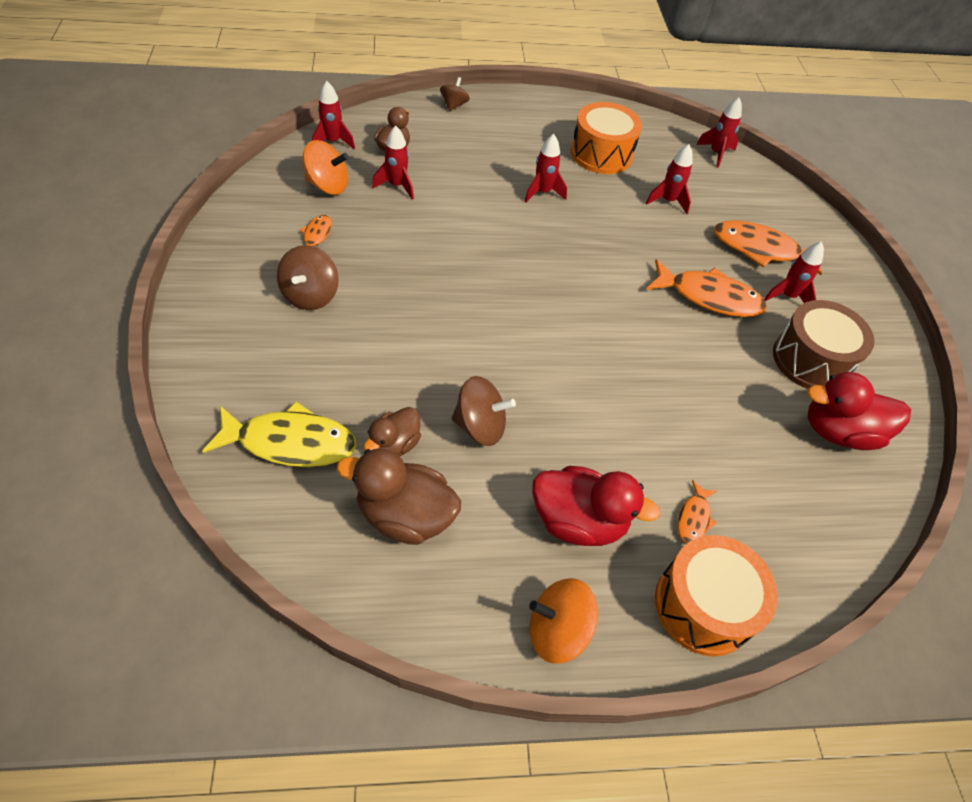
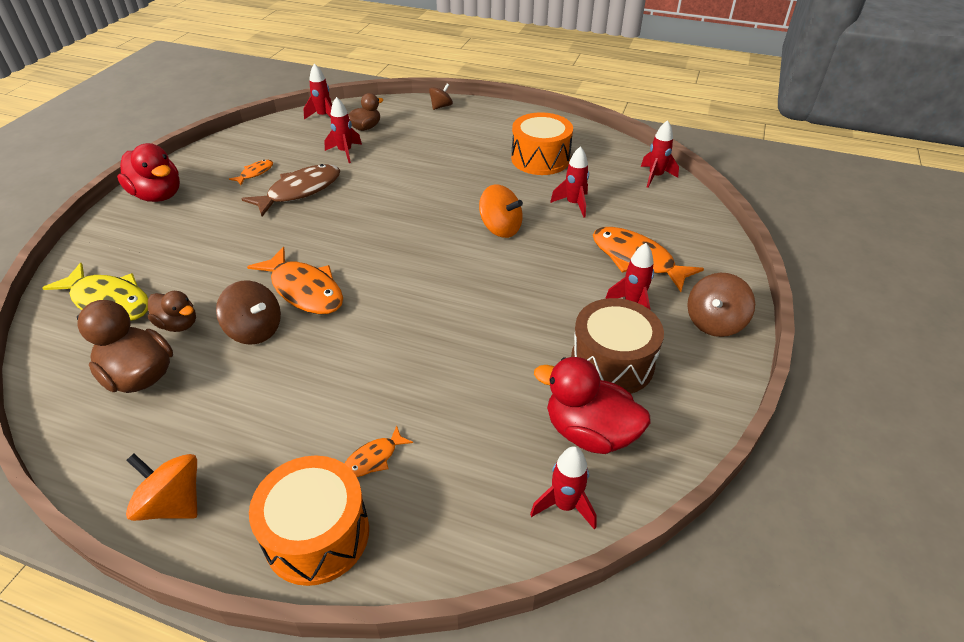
camera: 30 degrees right, 10 degrees down
(310, 295) = (214, 210): brown spinning top -> brown spinning top (714, 322)
(327, 185) = (293, 143): orange spinning top -> orange spinning top (500, 228)
(388, 247) = (300, 191): none -> brown fish
(394, 445) = (178, 324): brown duck -> brown duck turned 120 degrees counterclockwise
(542, 192) = (461, 177): red rocket -> red rocket (565, 505)
(578, 521) = (269, 425): red duck -> red duck (158, 195)
(709, 297) = (549, 286): orange fish -> orange fish (304, 290)

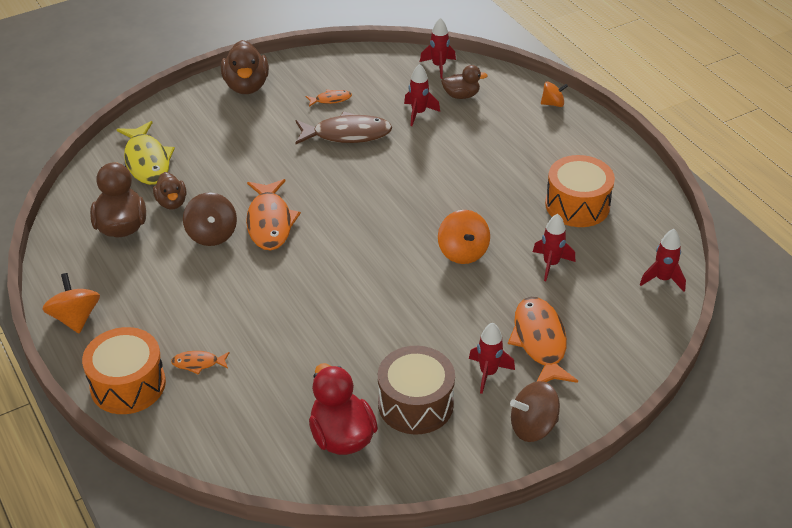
camera: 40 degrees right, 0 degrees up
(158, 195) = (246, 86): red duck -> brown duck
(441, 106) = (553, 103): brown spinning top -> orange spinning top
(565, 505) = (274, 465): red rocket -> none

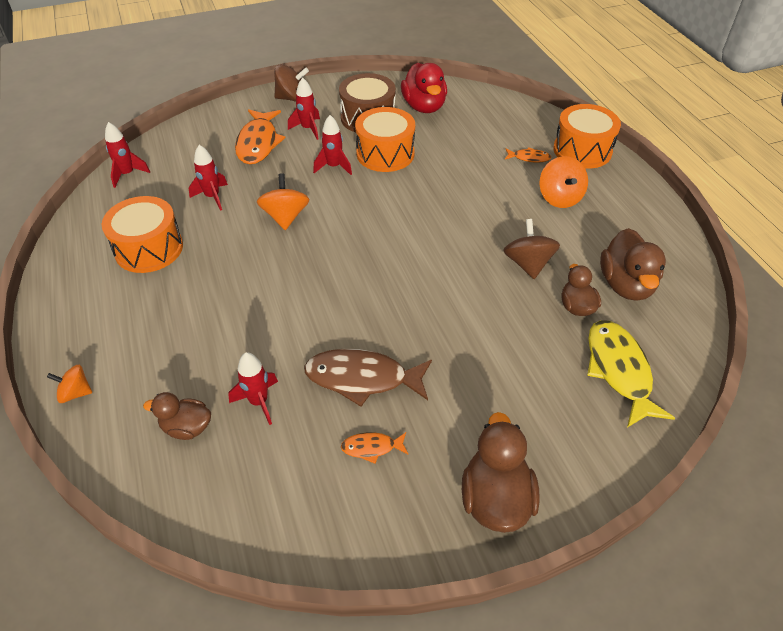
camera: 170 degrees left, 5 degrees up
(75, 318) = (642, 202): orange spinning top -> orange spinning top (559, 197)
(269, 222) = (468, 269): orange fish -> none
(378, 346) = (385, 153): none -> orange drum
(438, 66) = (190, 498): red rocket -> red rocket (334, 167)

